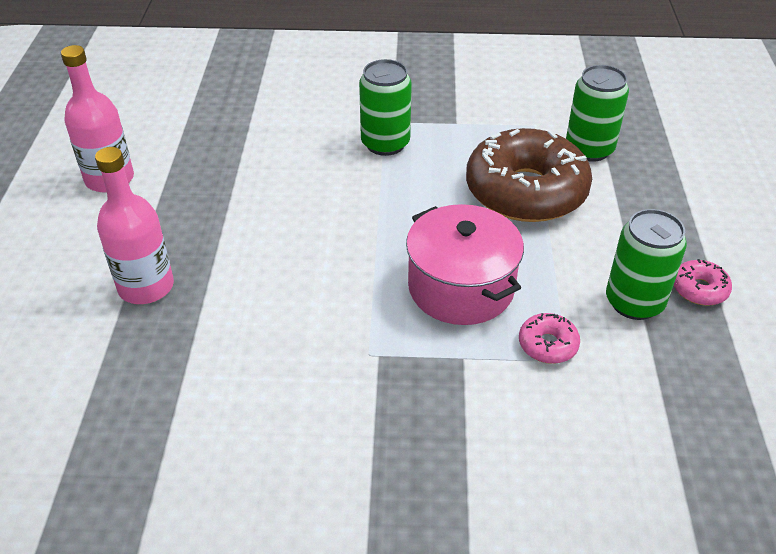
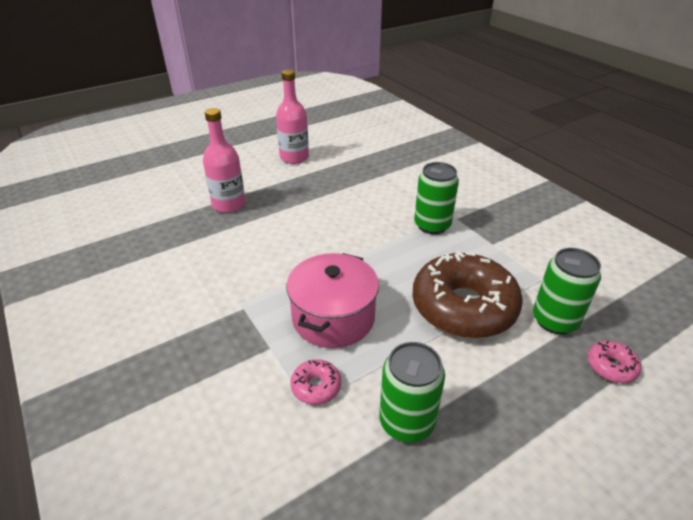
camera: 55 degrees right, 5 degrees down
(699, 289) = (465, 463): pink donut -> pink donut (611, 367)

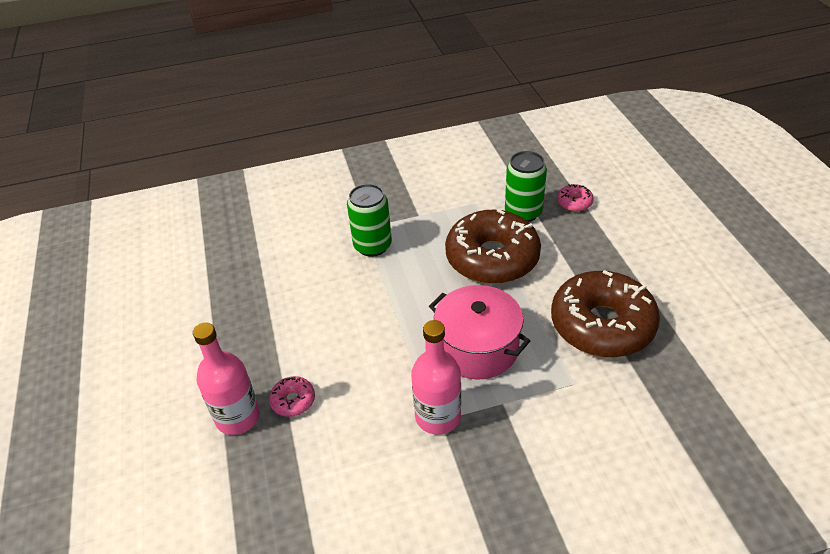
camera: 70 degrees left, 5 degrees up
(294, 157) = (165, 333): pink bottle -> pink bottle (438, 416)
(316, 387) = (557, 375): pink donut -> pink donut (293, 401)
(406, 422) = (602, 325): green can -> brown donut

